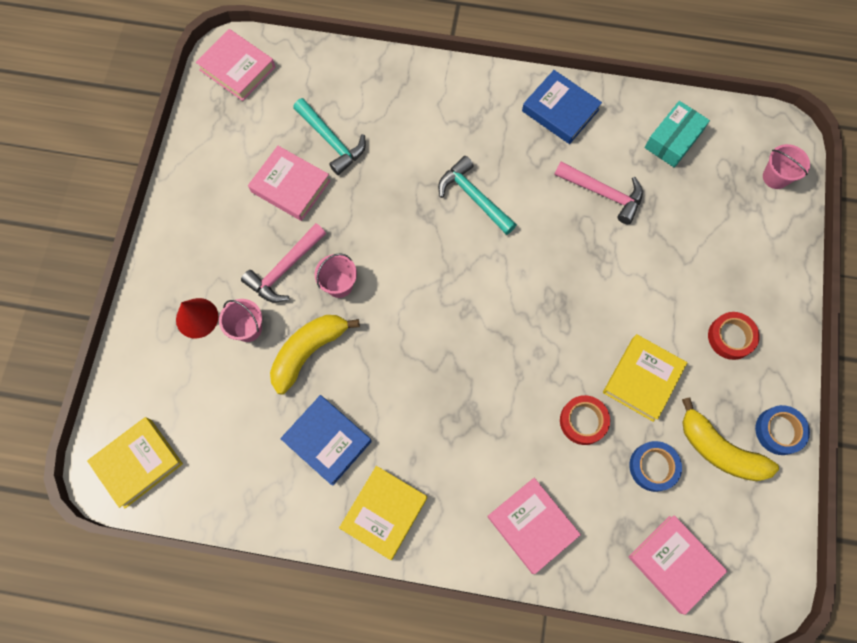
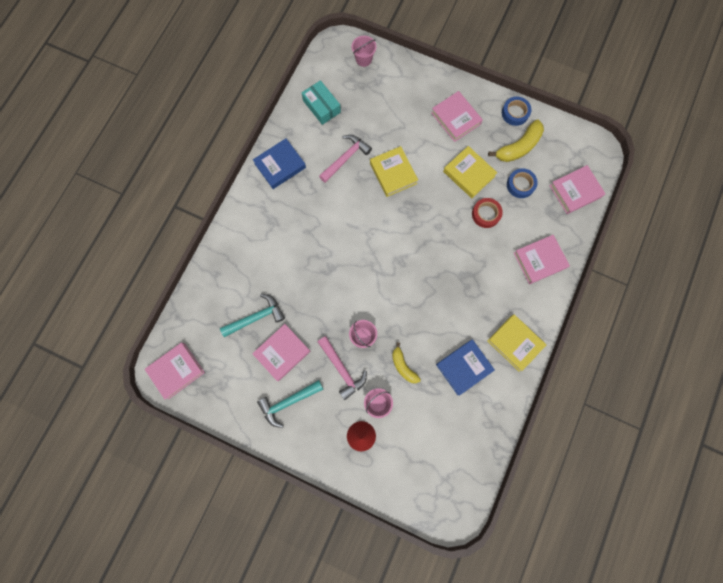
camera: 75 degrees left, 5 degrees up
(138, 463) = (451, 493): yellow book -> yellow book (393, 173)
(309, 351) = (403, 366): yellow banana -> yellow banana, size x0.63
(473, 197) = (325, 236): turquoise hammer -> turquoise hammer (288, 402)
(730, 337) = (455, 118): red tape -> pink book

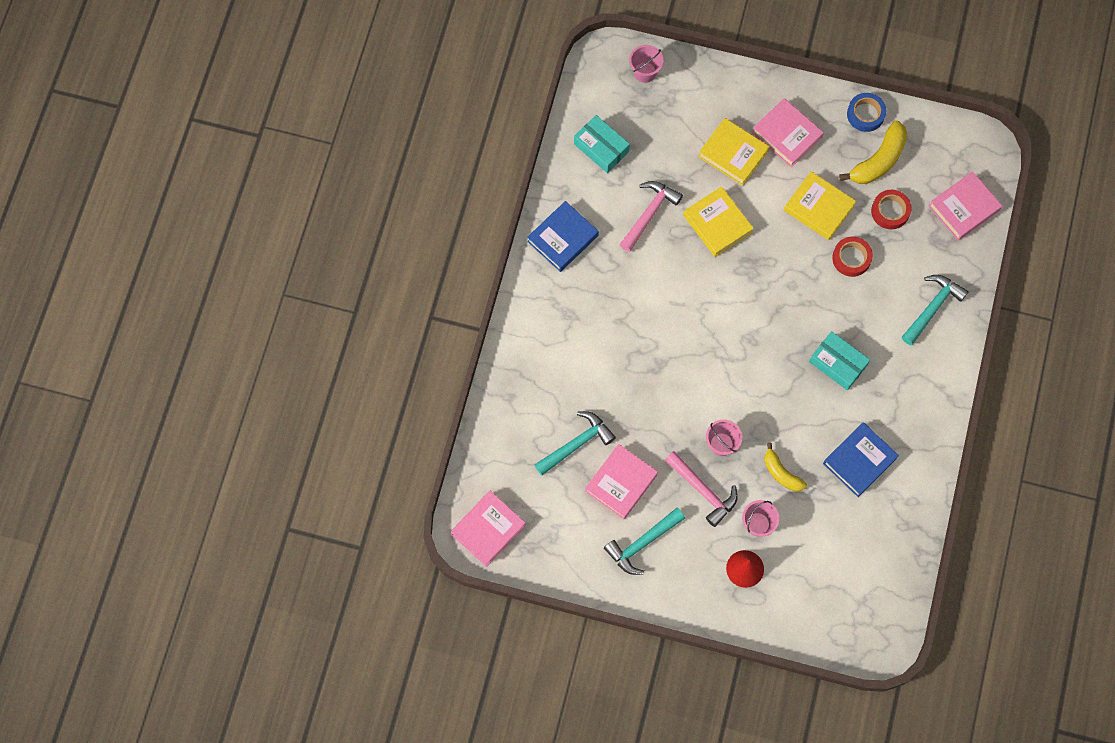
camera: 10 degrees left, 5 degrees down
(461, 290) = (837, 363): none -> turquoise box
(515, 343) = (919, 419): yellow book -> yellow book (733, 154)
(520, 185) = (890, 211): blue tape -> red tape
(539, 260) = (932, 307): pink book -> turquoise hammer

